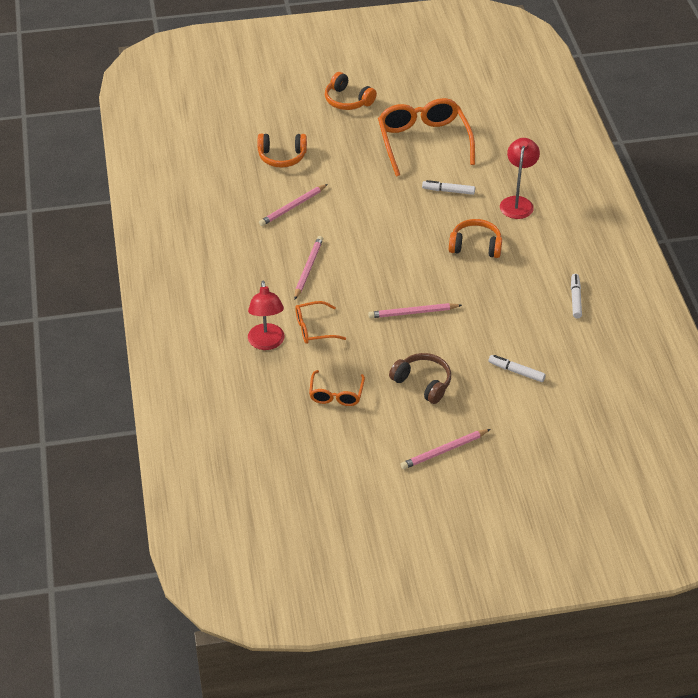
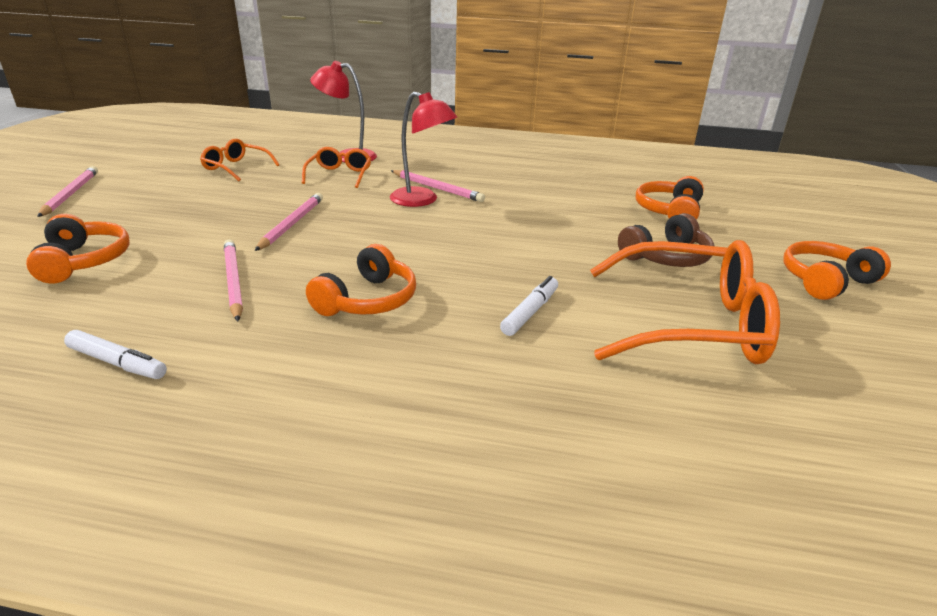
camera: 110 degrees right, 15 degrees down
(293, 207) = (558, 200): pink pencil -> pink pencil (233, 281)
(423, 383) = (176, 205): brown headphones -> brown headphones (666, 257)
(516, 371) = (84, 261): white marker -> orange headphones
(517, 202) = (446, 381): red lamp -> red lamp (422, 200)

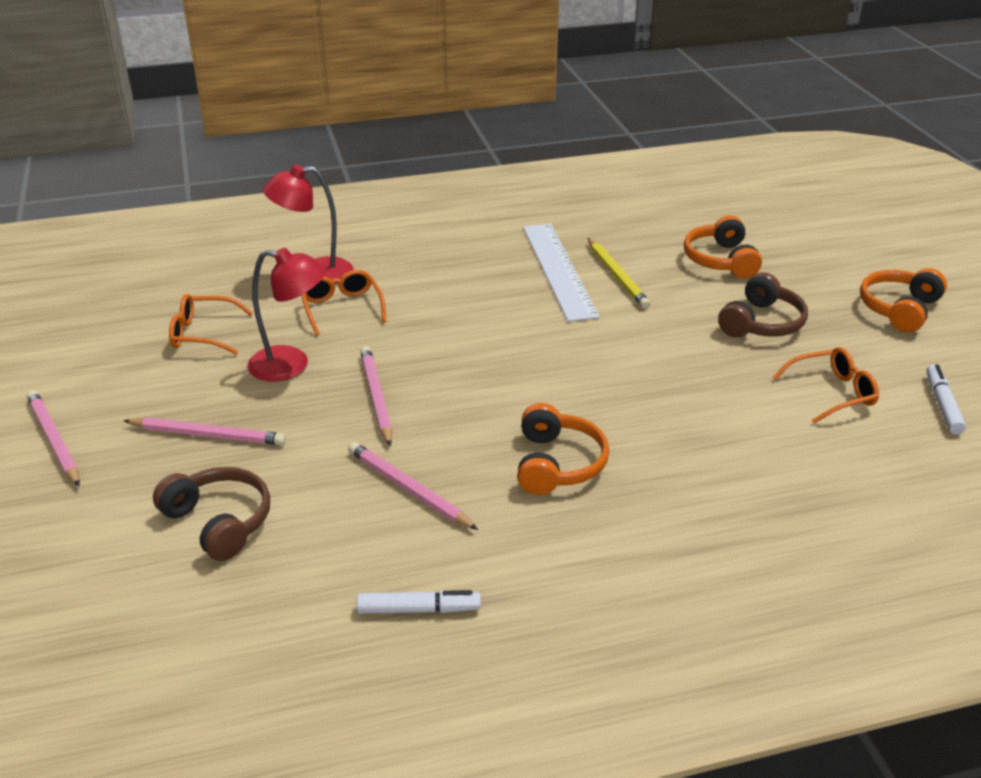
camera: 25 degrees left, 5 degrees up
(84, 261) = (219, 522): orange headphones -> brown headphones
(422, 200) = (474, 319): red lamp -> red lamp (291, 365)
(437, 188) = (470, 296): pink pencil -> pink pencil (207, 435)
(522, 189) = (558, 270): none -> white ruler
(530, 312) = (704, 426): white marker -> white marker (942, 405)
(566, 201) = (616, 275): none -> yellow pencil
(691, 323) = (832, 393): orange glasses -> orange glasses, size x0.51

